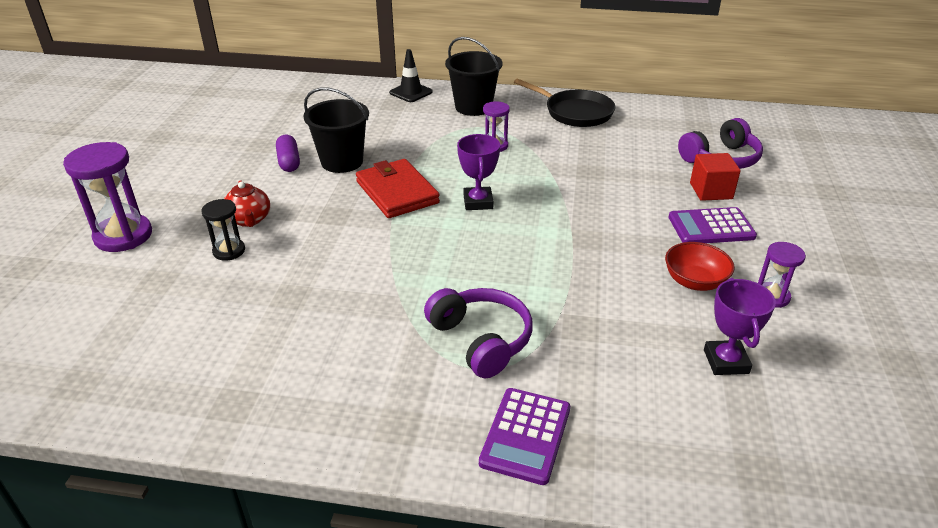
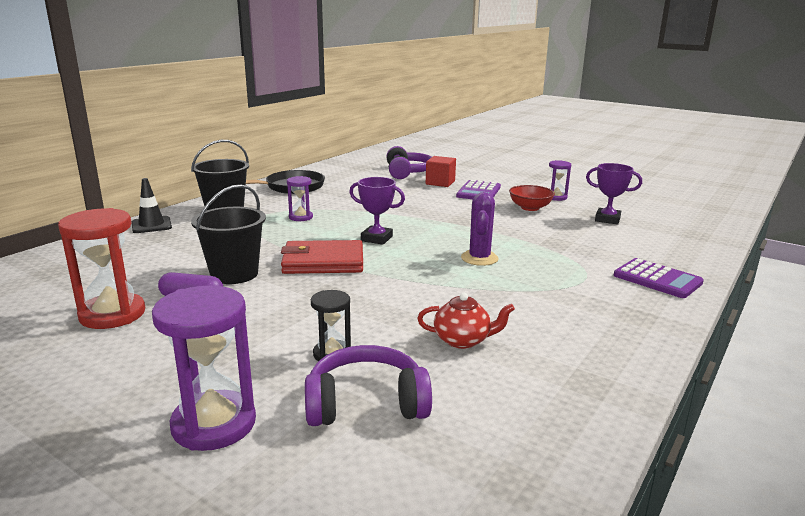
camera: 65 degrees left, 15 degrees down
(247, 144) = (112, 314): none -> red hourglass
(249, 220) = (283, 335): red teapot -> red teapot (463, 340)
(479, 278) = (479, 258): none -> purple cactus
(481, 340) = (553, 272): purple headphones -> purple headphones (366, 403)

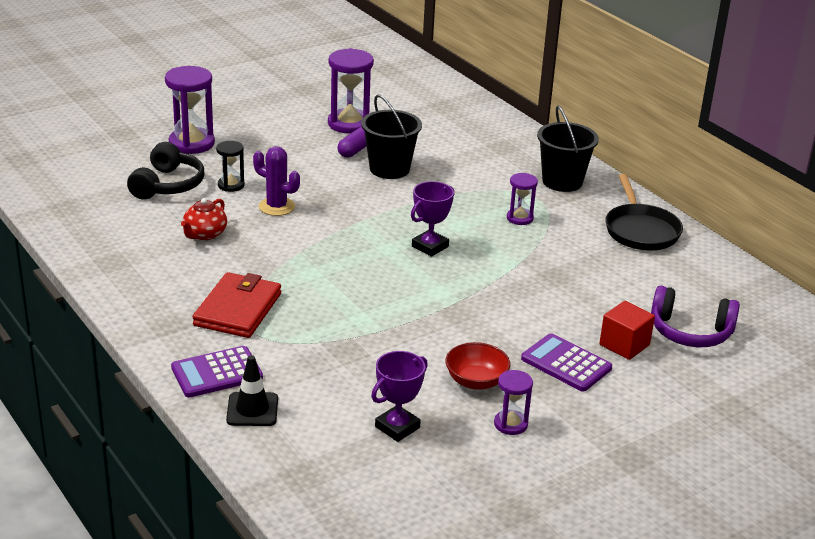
camera: 110 degrees right, 10 degrees up
(112, 314) = (349, 124): red hourglass -> purple hourglass
(151, 225) = (534, 145): black traffic cone -> black traffic cone (252, 409)
(323, 262) = (388, 209): red wallet -> red wallet (238, 309)
(366, 403) = (167, 185): purple headphones -> black headphones
(479, 258) = (341, 288): purple cactus -> purple cactus (276, 207)

